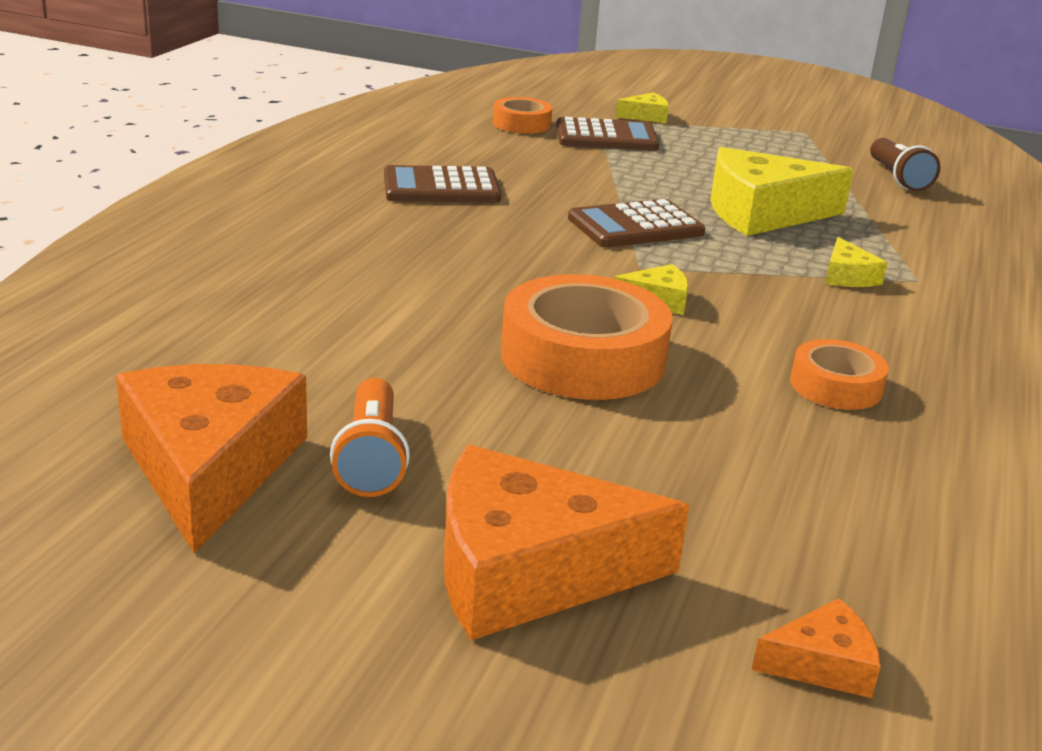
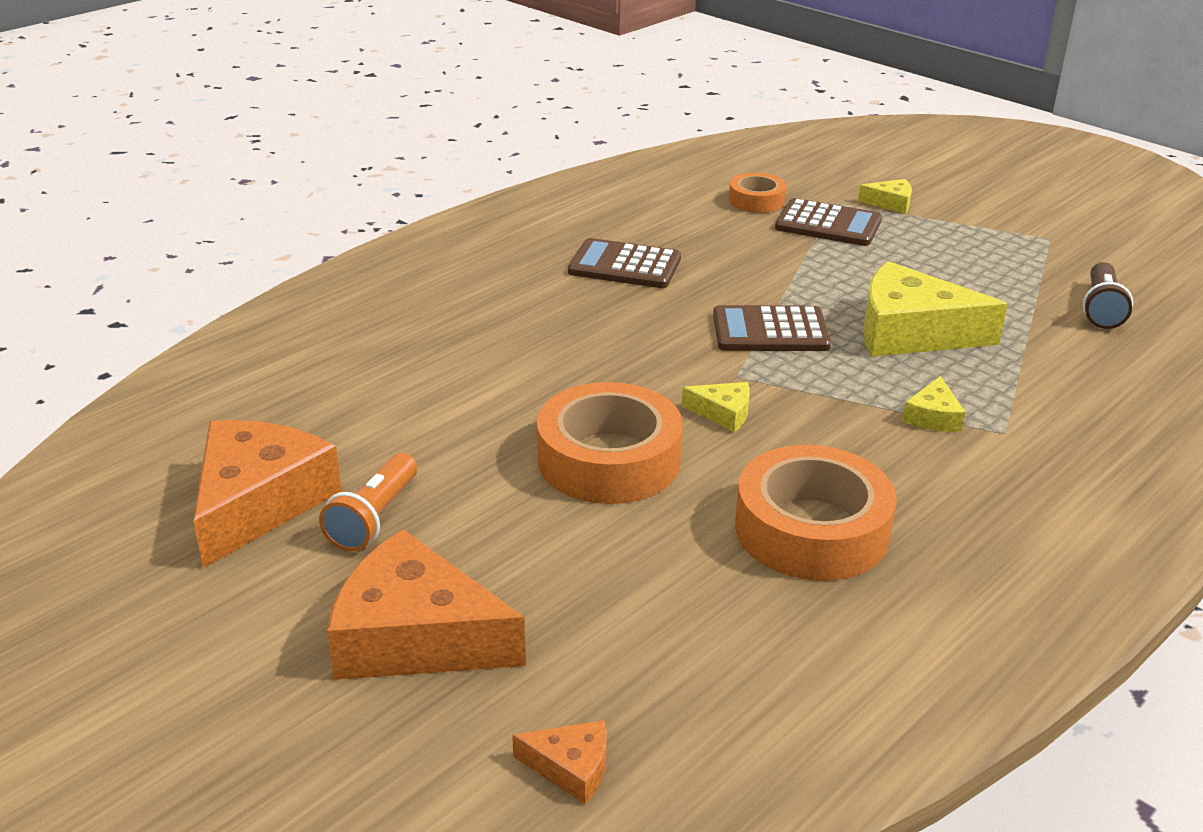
camera: 25 degrees right, 5 degrees up
(836, 386) = (811, 529): orange tape -> orange tape, size x1.84

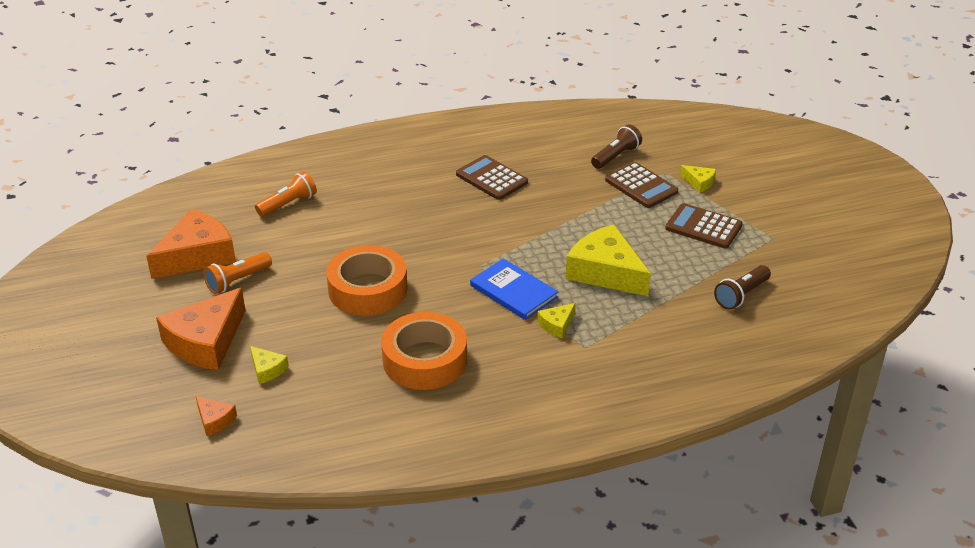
camera: 30 degrees right, 5 degrees up
(347, 380) = (288, 204): none -> orange flashlight
(415, 637) = (206, 342): orange cheese -> orange cheese turned 105 degrees counterclockwise
(723, 413) = (449, 284): yellow cheese -> yellow cheese (267, 369)
(756, 200) = (616, 156): orange tape -> brown flashlight
(770, 331) = (527, 245): brown calculator -> brown calculator (703, 227)
(824, 394) = (513, 291): none -> blue book

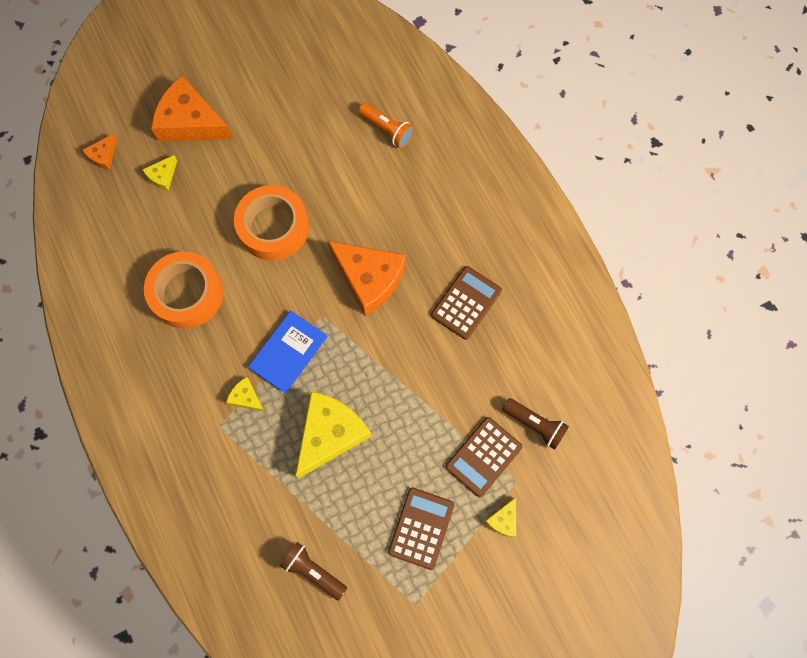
camera: 80 degrees right, 35 degrees up
(197, 255) = (300, 80): orange cheese -> orange cheese (369, 278)
(237, 281) = (270, 121): orange flashlight -> none

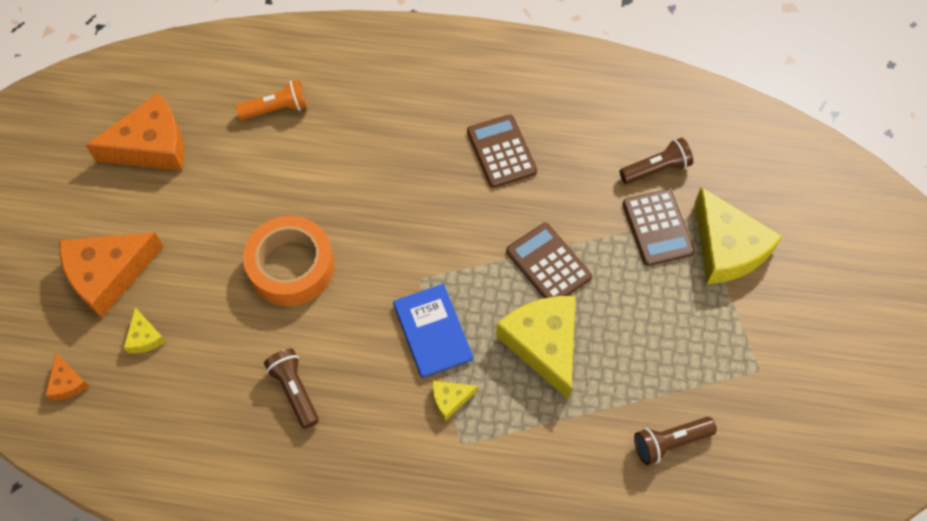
camera: 55 degrees left, 10 degrees down
(187, 293) = (295, 390): orange tape -> brown flashlight
(369, 278) = (413, 215): orange cheese -> orange cheese (151, 145)
(421, 528) = (690, 320): brown calculator -> brown calculator (548, 264)
(503, 520) = (727, 248): yellow cheese -> yellow cheese, size x2.20

